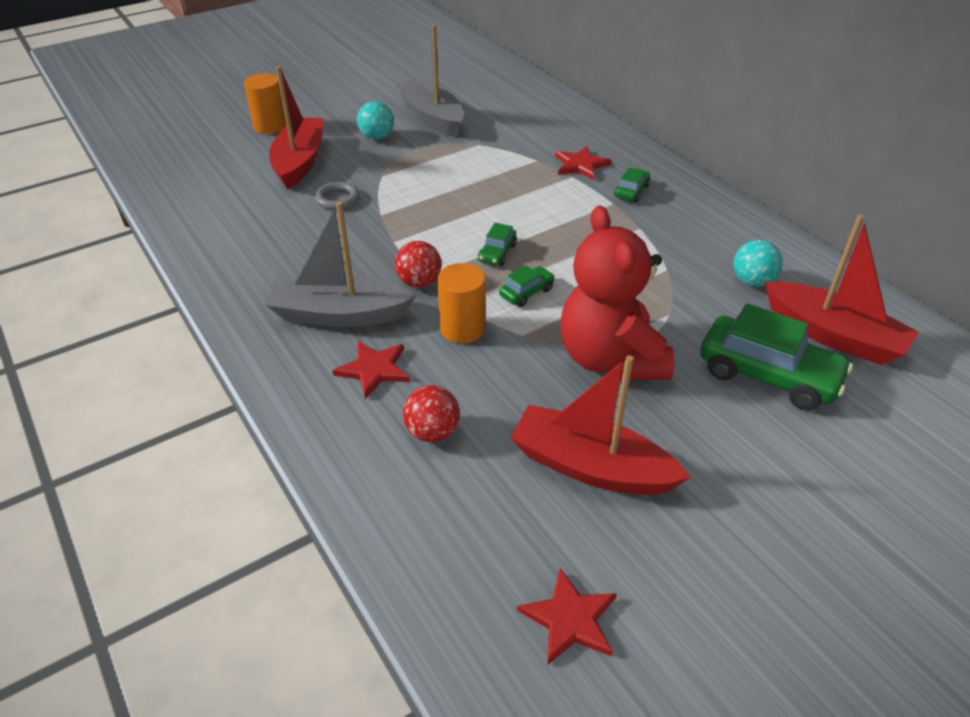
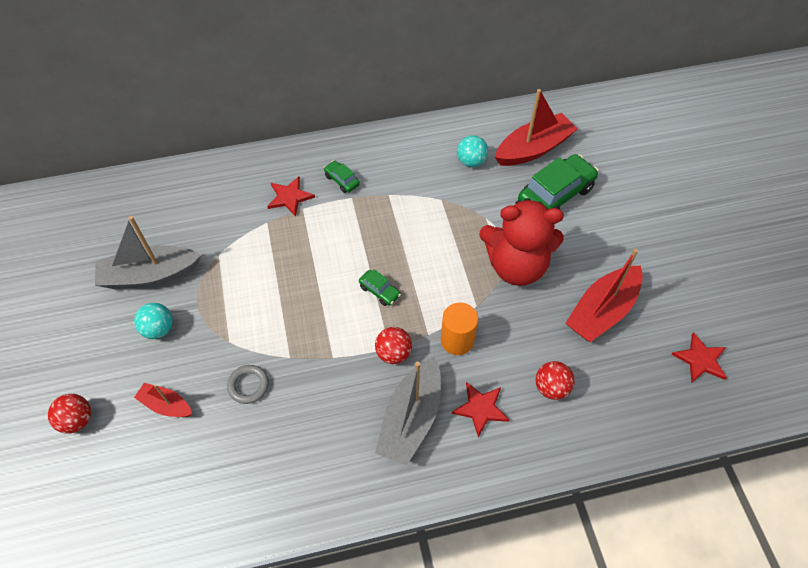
camera: 70 degrees left, 15 degrees up
(270, 126) = (77, 420): orange cylinder -> red ball
(299, 162) = (166, 405): red boat -> red boat, size x0.55
(526, 292) = (433, 288): green car -> none

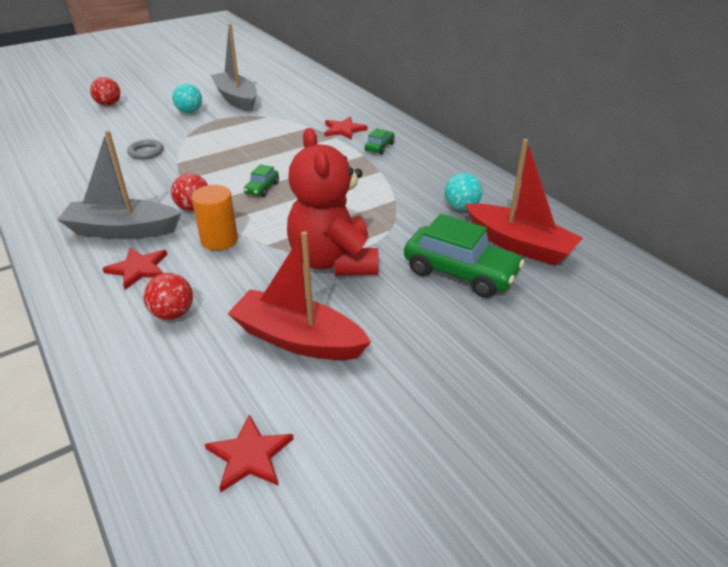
camera: 70 degrees right, 20 degrees down
(166, 405) = (124, 128): red boat -> none

